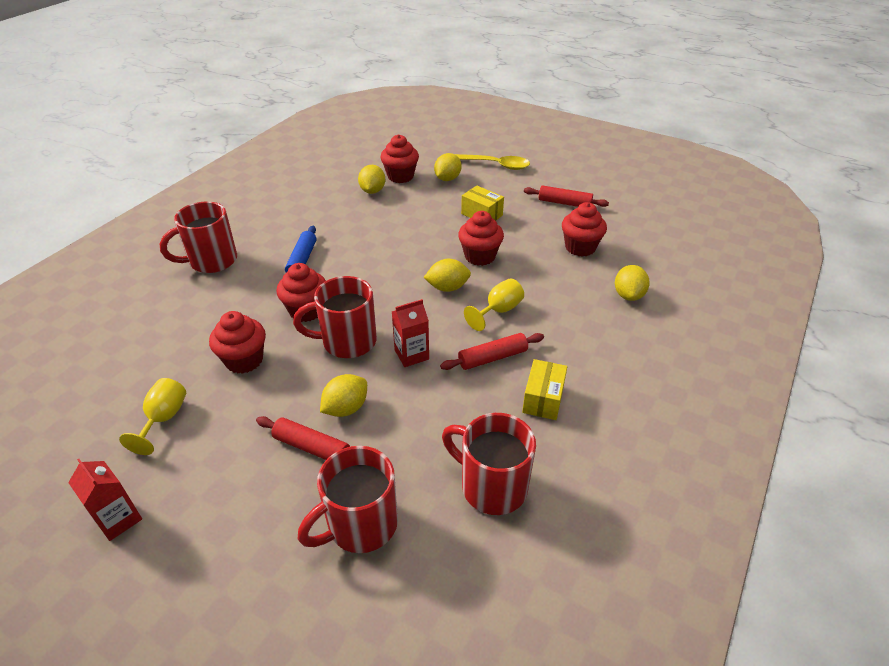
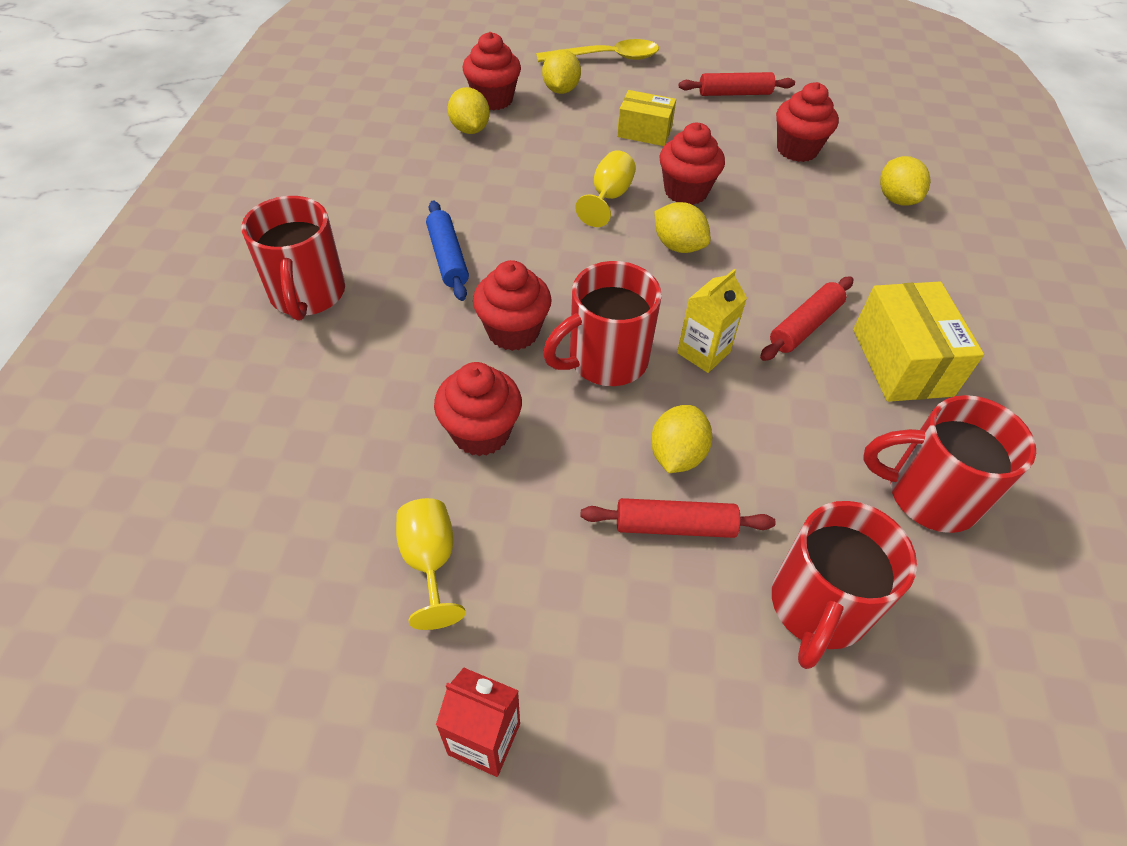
camera: 25 degrees left, 10 degrees up
(211, 261) = (307, 295): red mug -> red mug turned 45 degrees counterclockwise
(411, 354) = (703, 352): red carton -> yellow carton
(447, 288) = (678, 246): yellow lemon -> yellow lemon turned 75 degrees clockwise
(498, 311) = (765, 261): yellow goblet -> yellow goblet (608, 197)
(543, 399) = (902, 362): yellow box -> yellow box, size x1.53

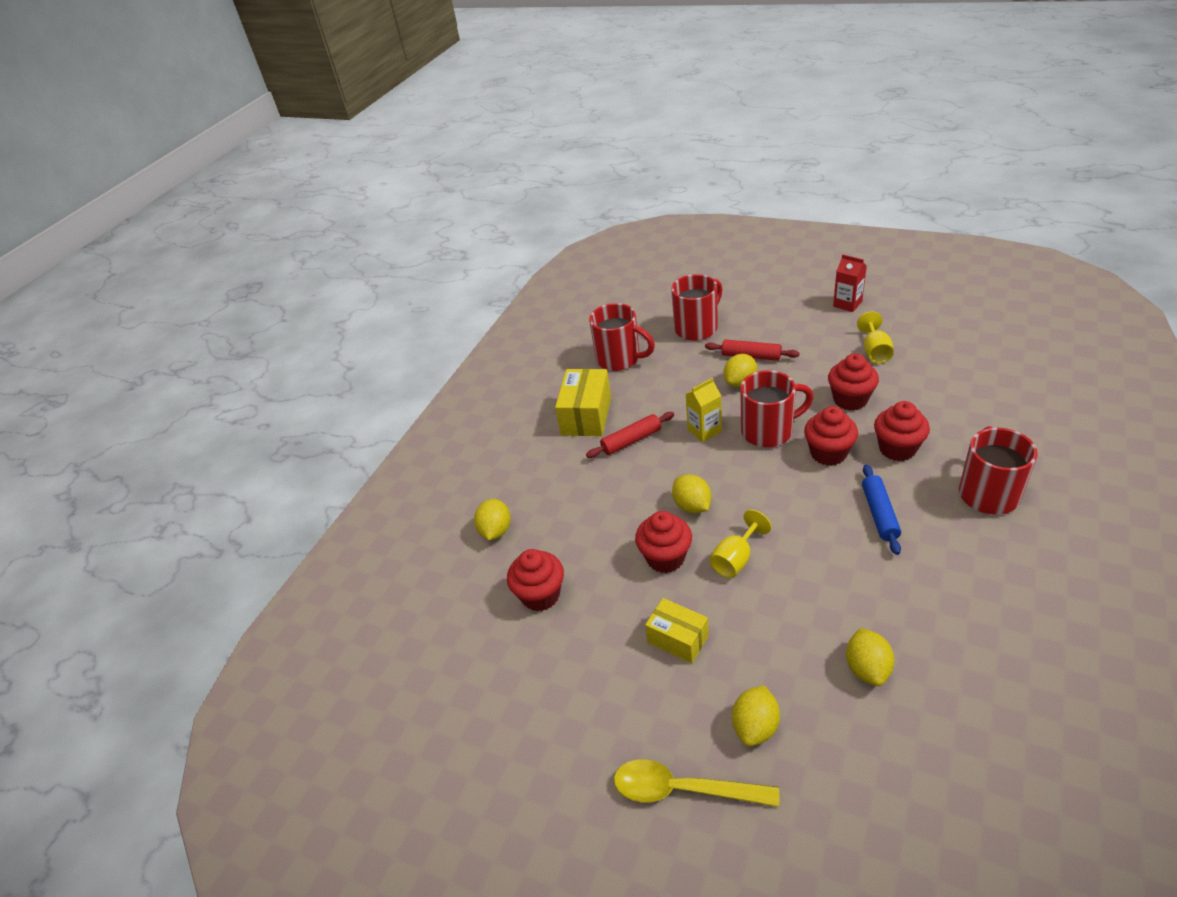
camera: 155 degrees left, 10 degrees down
(493, 99) = (840, 719): red cupcake -> red cupcake (897, 449)
(734, 93) = (556, 689): red rolling pin -> none

